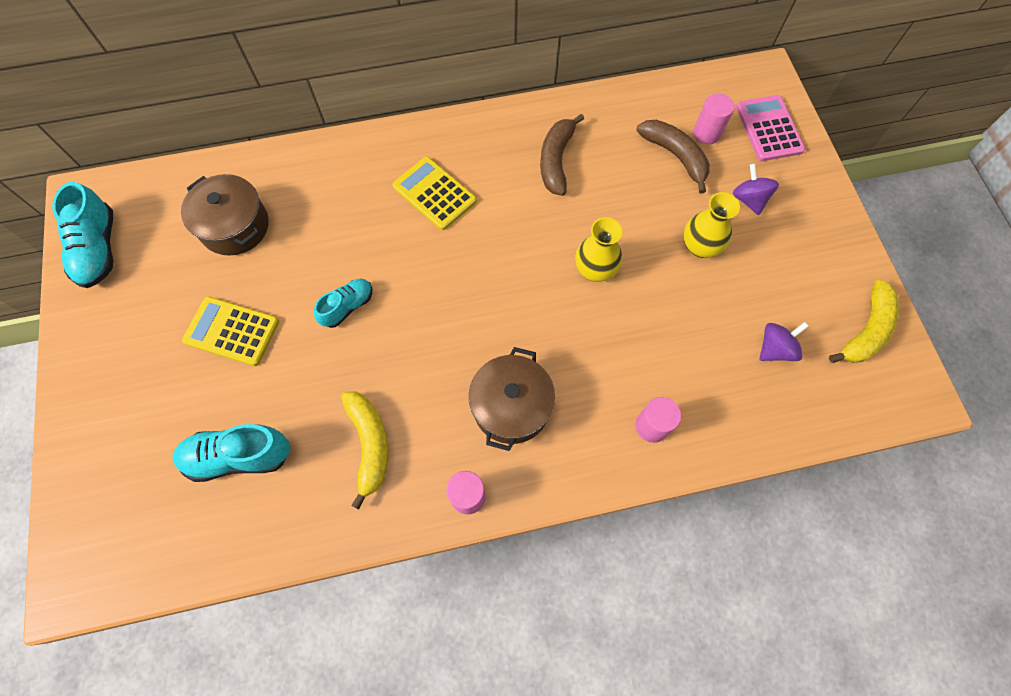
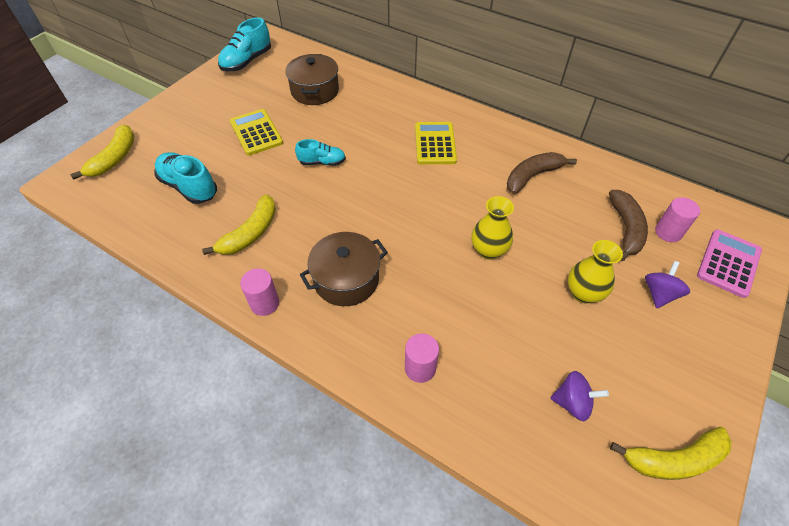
camera: 45 degrees right, 15 degrees down
(100, 503) = (115, 158): none -> yellow banana

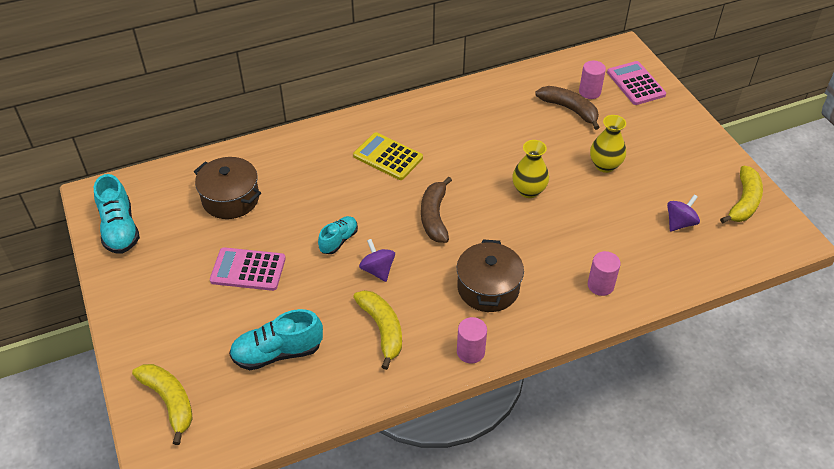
camera: 55 degrees left, 5 degrees down
(256, 132) = (248, 269): yellow calculator -> pink calculator
(532, 176) = (478, 123): brown banana -> brown banana (434, 216)
(659, 294) = (633, 130): purple spinning top -> purple spinning top (378, 270)

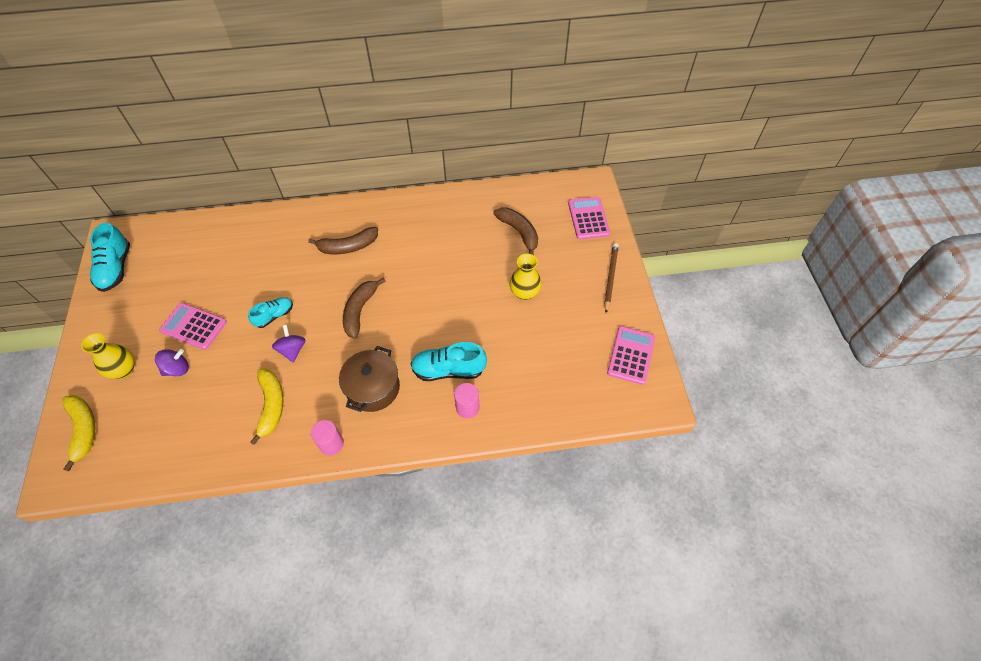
camera: 15 degrees right, 10 degrees up
(230, 199) = (209, 259): brown pot -> none
(277, 353) = (182, 407): turquoise shoe -> turquoise shoe (448, 370)
(388, 157) = (348, 247): yellow calculator -> brown banana
(528, 191) = (448, 303): yellow vase -> yellow vase (124, 370)
(589, 92) = (544, 219): pink cylinder -> none
(679, 223) = (564, 363): purple spinning top -> purple spinning top (177, 369)
(686, 135) = (610, 278): none -> brown pencil
(744, 202) = (631, 355): yellow banana -> pink calculator

